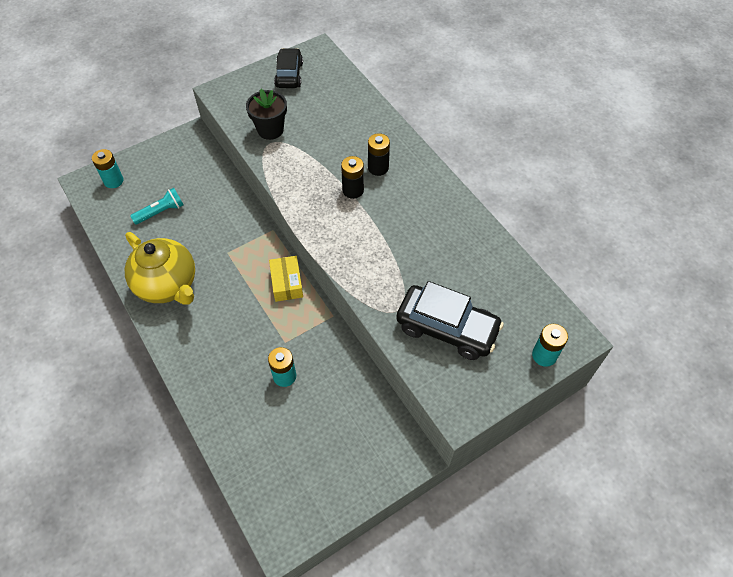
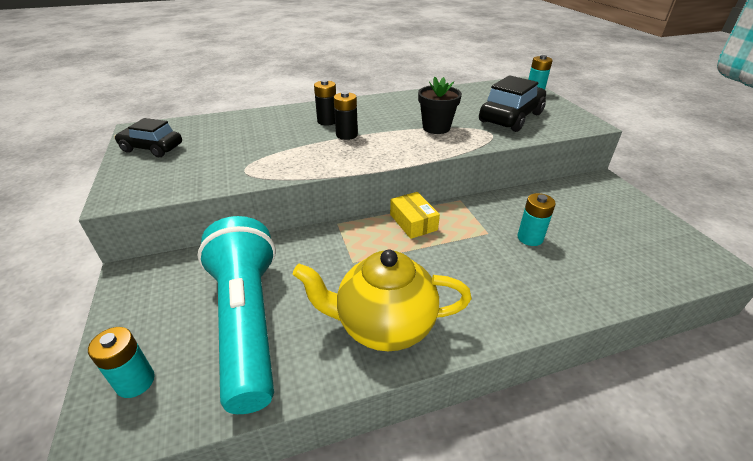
camera: 75 degrees left, 20 degrees down
(161, 212) = (248, 321): turquoise flashlight -> turquoise flashlight, size x2.36
(168, 285) = (384, 325): yellow teapot -> yellow teapot turned 150 degrees counterclockwise
(270, 130) = (224, 168): black flower pot -> black flower pot (436, 128)
(287, 283) = (413, 222): yellow box -> yellow box turned 60 degrees clockwise

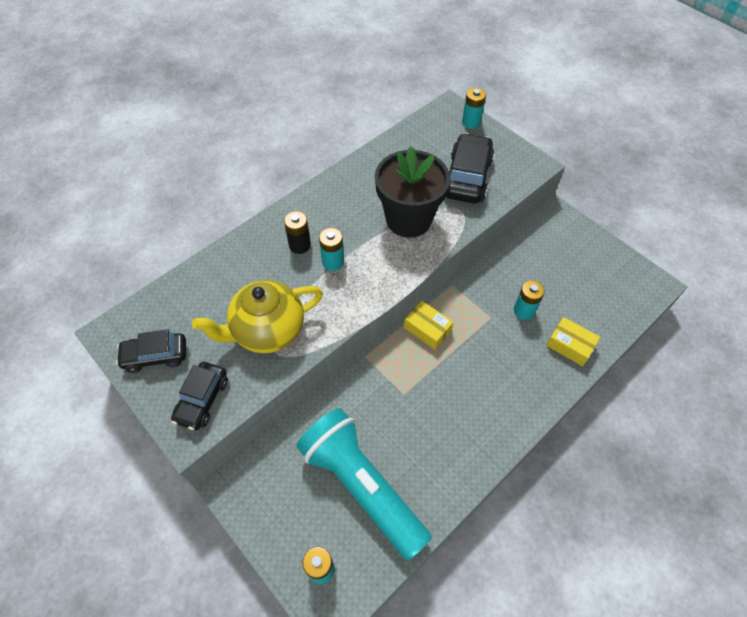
camera: 25 degrees left, 20 degrees up
(154, 181) = (202, 400): none -> black car
(346, 135) = (333, 262): black battery -> turquoise battery
(384, 325) = (459, 443): yellow teapot -> yellow teapot (267, 331)
(436, 128) = (408, 219): black flower pot -> black flower pot, size x1.68
(575, 283) = (570, 345): none -> yellow box

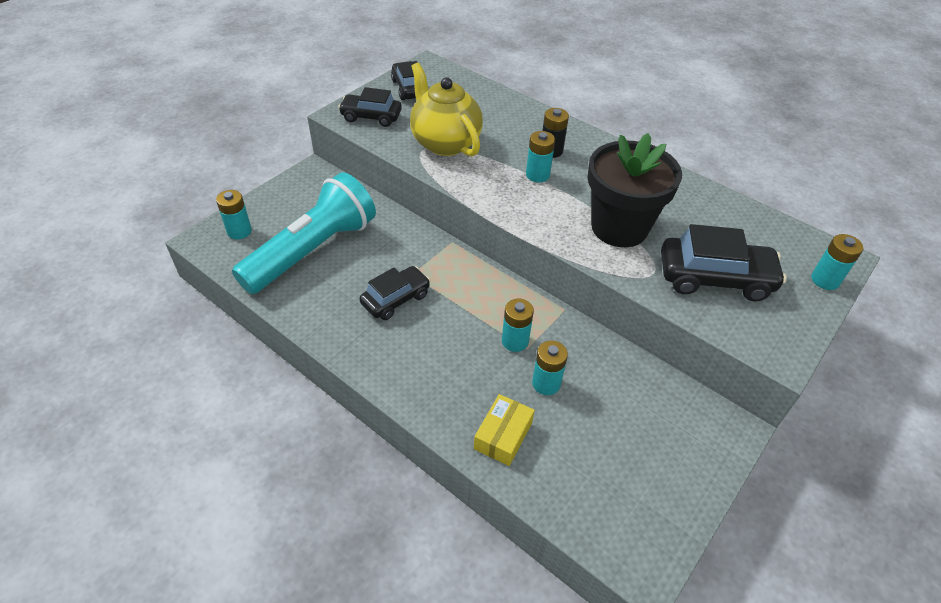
camera: 80 degrees right, 10 degrees down
(427, 329) = (496, 289): yellow box -> none
(433, 410) = (395, 299): none -> black car
(483, 324) = (515, 341): none -> turquoise battery

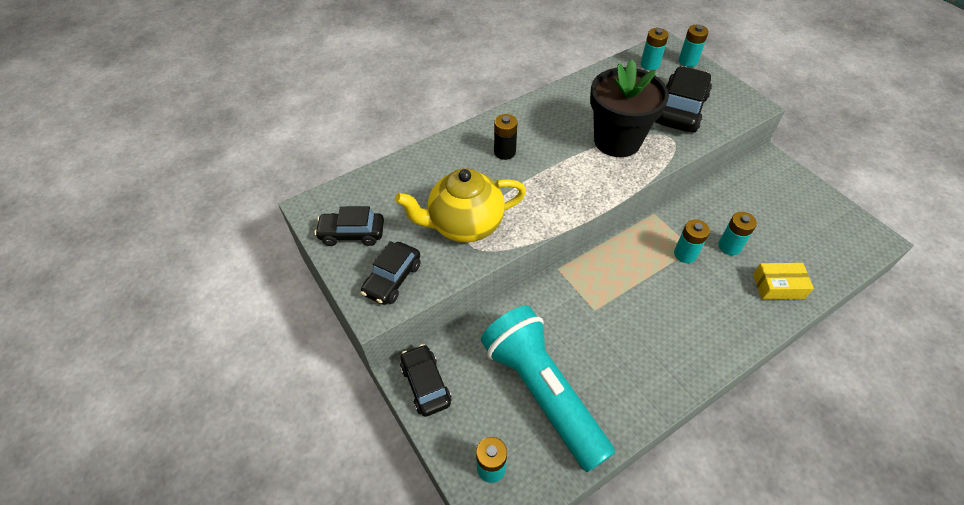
camera: 70 degrees left, 5 degrees up
(395, 299) = (625, 329): black car -> black car (425, 384)
(503, 435) = (778, 286): yellow box -> yellow box turned 45 degrees counterclockwise
(537, 175) = (536, 170): turquoise battery -> turquoise battery (650, 64)

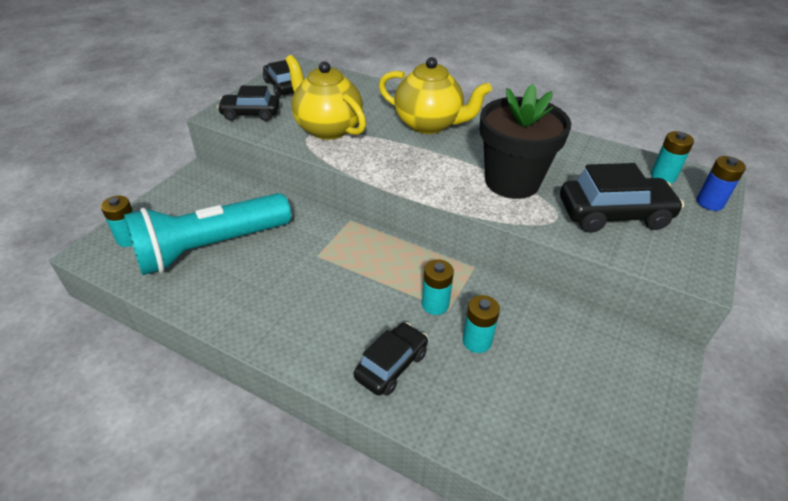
camera: 60 degrees right, 10 degrees down
(425, 384) = (192, 185): black car -> black car (391, 365)
(504, 152) = (429, 124): black battery -> yellow teapot
(543, 392) = (211, 247): turquoise flashlight -> turquoise flashlight turned 150 degrees counterclockwise
(688, 61) = (709, 203): turquoise battery -> blue battery
(778, 286) = (448, 402): yellow box -> none

